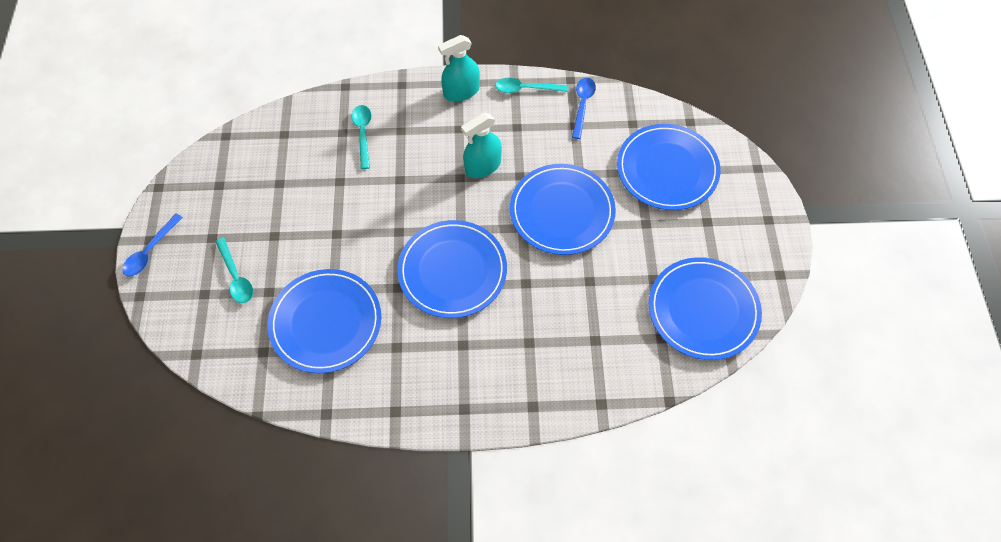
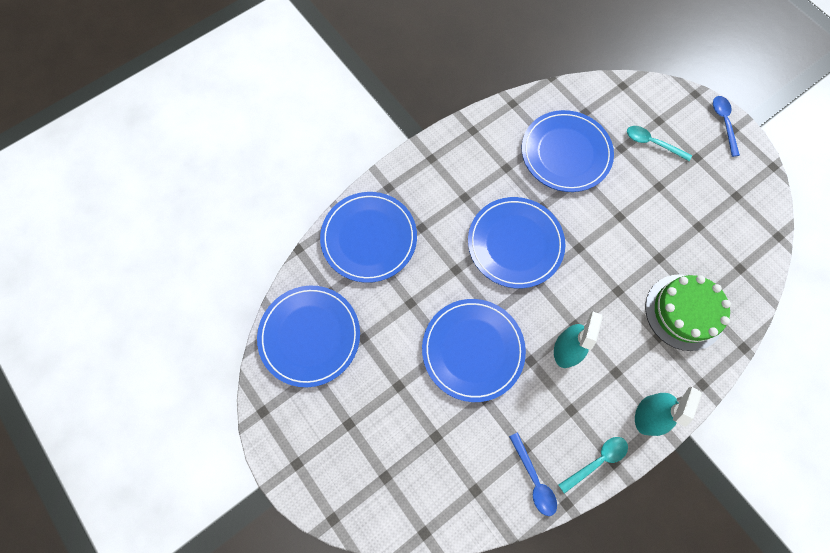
camera: 145 degrees right, 10 degrees up
(363, 134) = (684, 312): turquoise spoon -> green cake
(667, 169) = (413, 457): blue plate -> blue plate (369, 238)

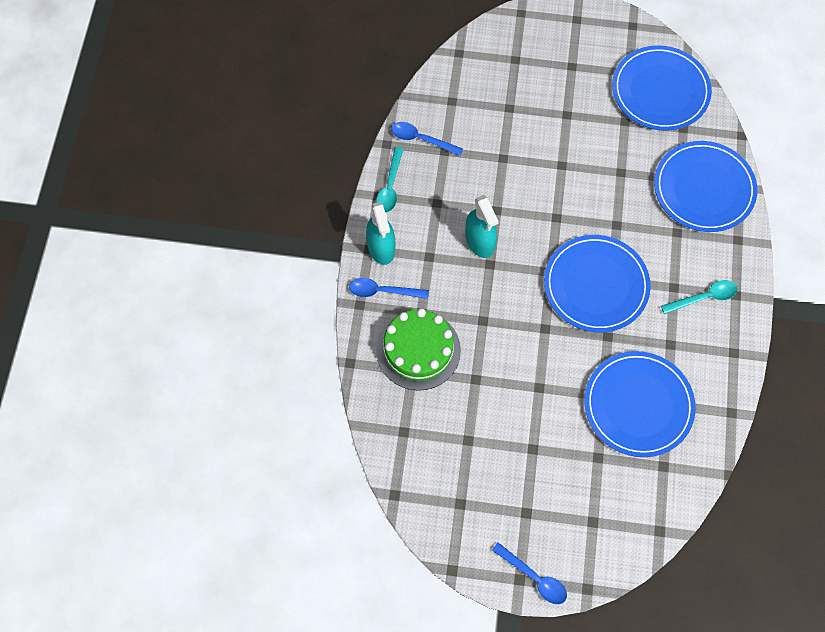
camera: 135 degrees right, 5 degrees down
(473, 350) = (543, 181): blue plate -> none
(652, 143) = (577, 489): turquoise spoon -> turquoise spoon (704, 297)
(675, 378) = (383, 291): none -> blue spoon

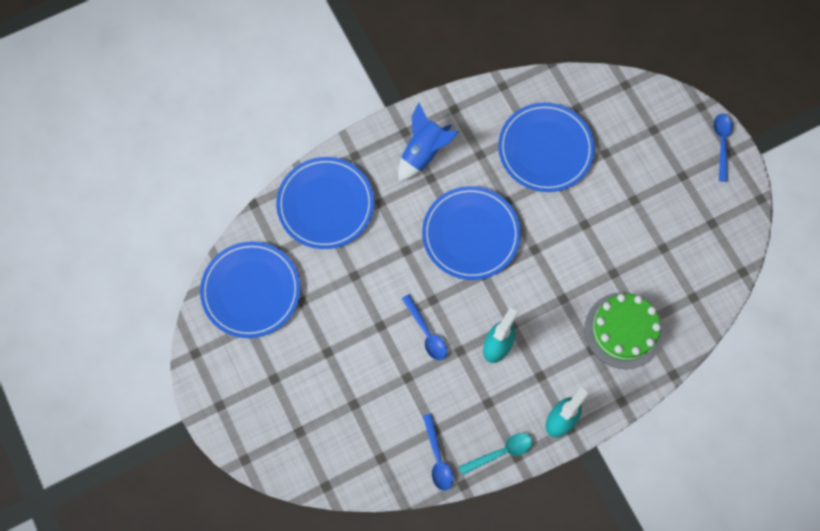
camera: 125 degrees left, 5 degrees up
(383, 291) = (597, 391): blue spoon -> blue spoon (426, 333)
(704, 297) = (423, 152): turquoise spoon -> blue rocket

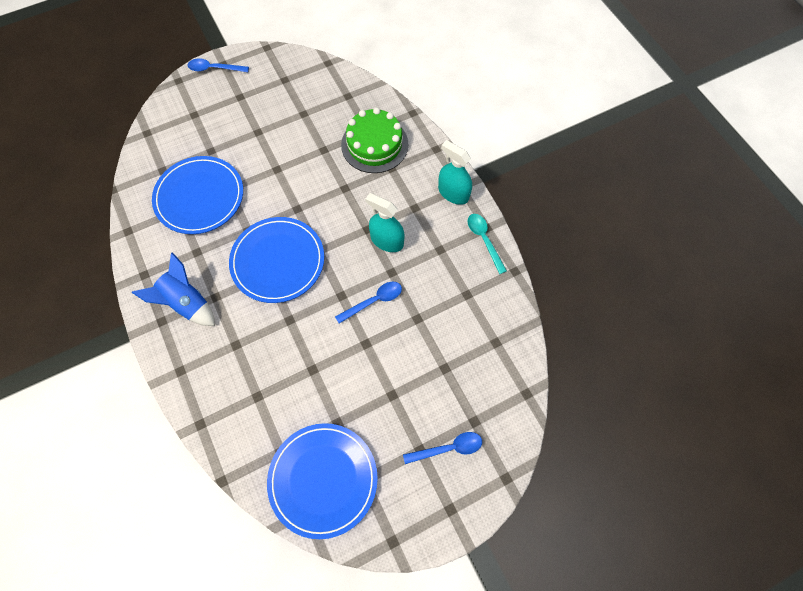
camera: 90 degrees left, 5 degrees down
(325, 204) = (231, 400): blue plate -> none
(437, 458) = (492, 292): blue spoon -> blue spoon (448, 448)

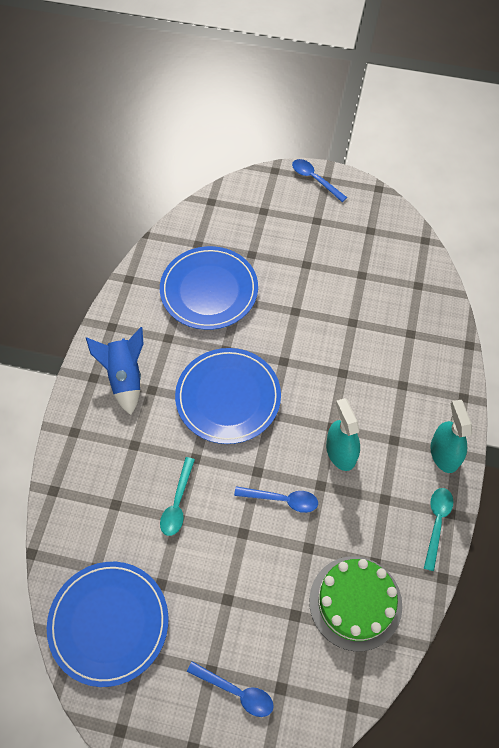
camera: 40 degrees right, 5 degrees down
(302, 359) = (177, 503): none -> turquoise spoon
(374, 144) = (405, 351): green cake -> green cake (355, 602)

